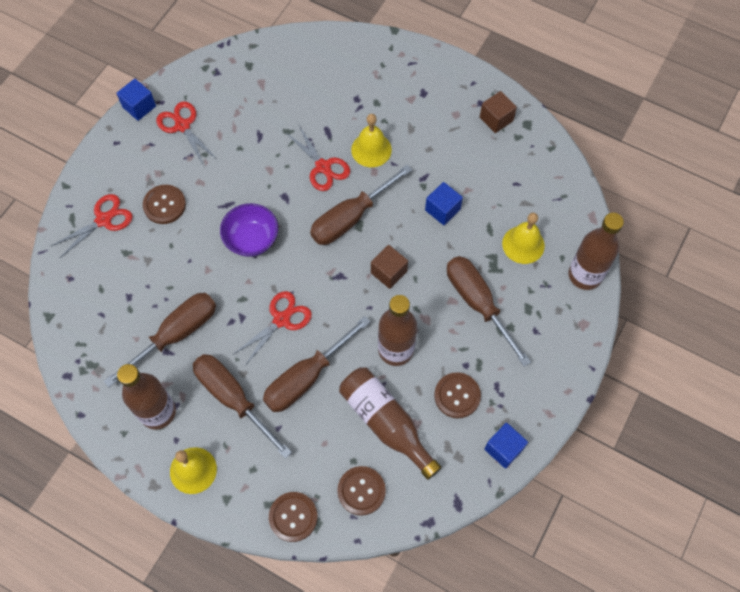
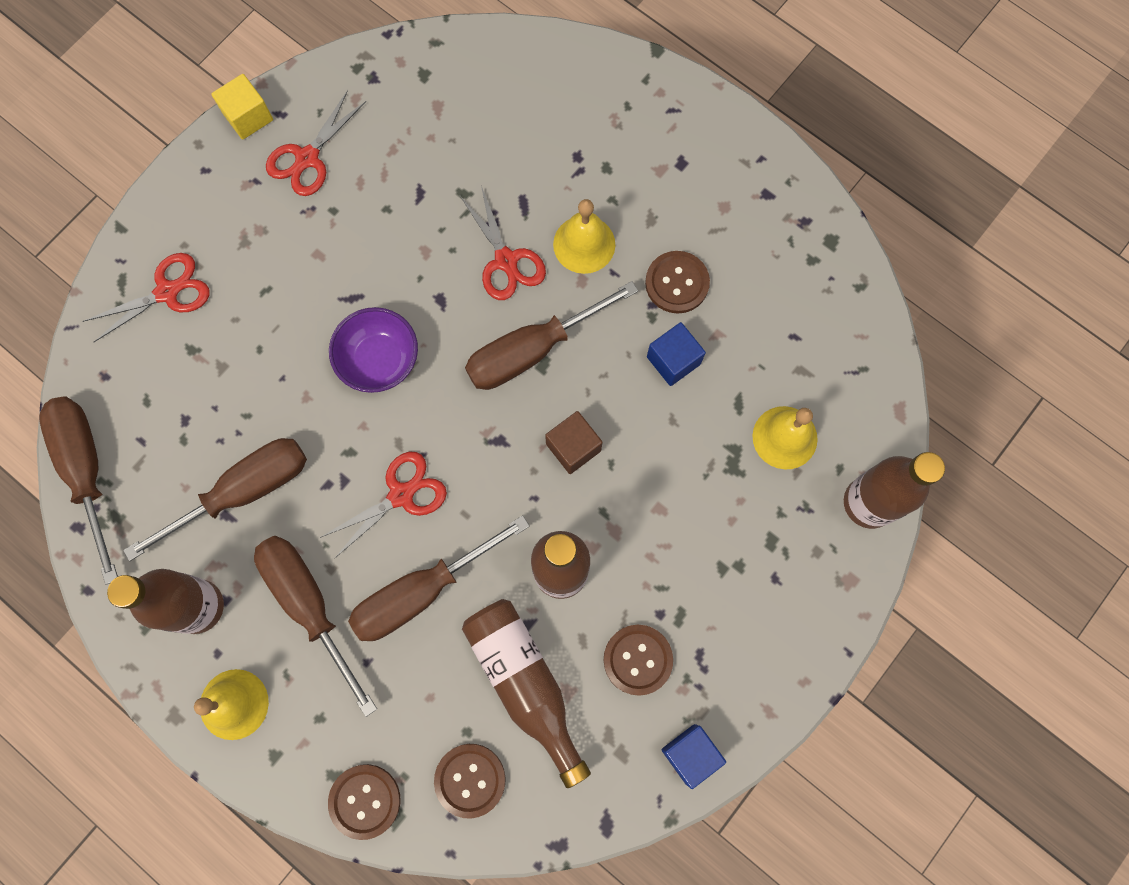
camera: 10 degrees right, 10 degrees up
(139, 106) = (248, 117): blue cube -> yellow cube
(164, 205) = (260, 283): brown button -> brown button (677, 283)
(182, 126) = (307, 158): red scissors -> red scissors turned 120 degrees counterclockwise
(478, 303) = (697, 520): brown screwdriver -> brown screwdriver (87, 470)
(496, 119) = (784, 225): brown cube -> none

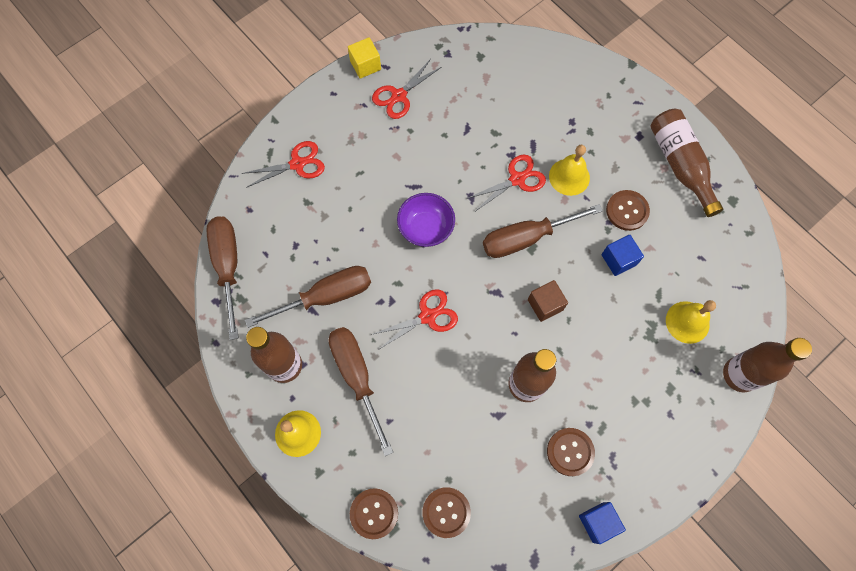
camera: 10 degrees right, 5 degrees down
(422, 591) = (432, 381): brown screwdriver -> none
(506, 261) = (517, 179): red scissors -> red scissors turned 105 degrees counterclockwise
(525, 683) = (492, 454): brown bottle -> brown bottle (680, 165)

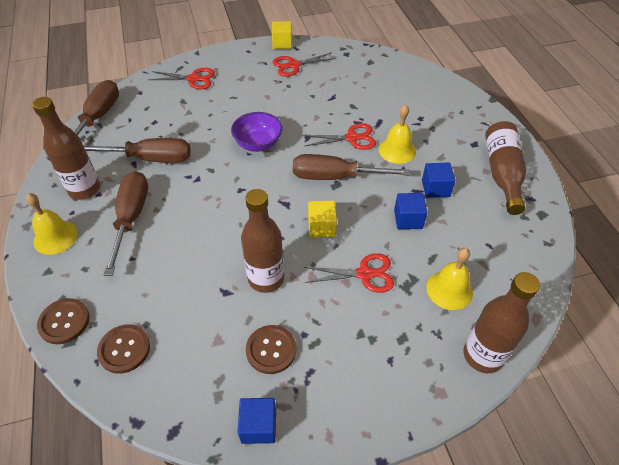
camera: 25 degrees right, 20 degrees down
(428, 316) = (218, 199): red scissors -> red scissors (365, 274)
(545, 305) = (321, 227): brown cube -> yellow cube
(627, 211) = (435, 188): brown button -> blue cube

